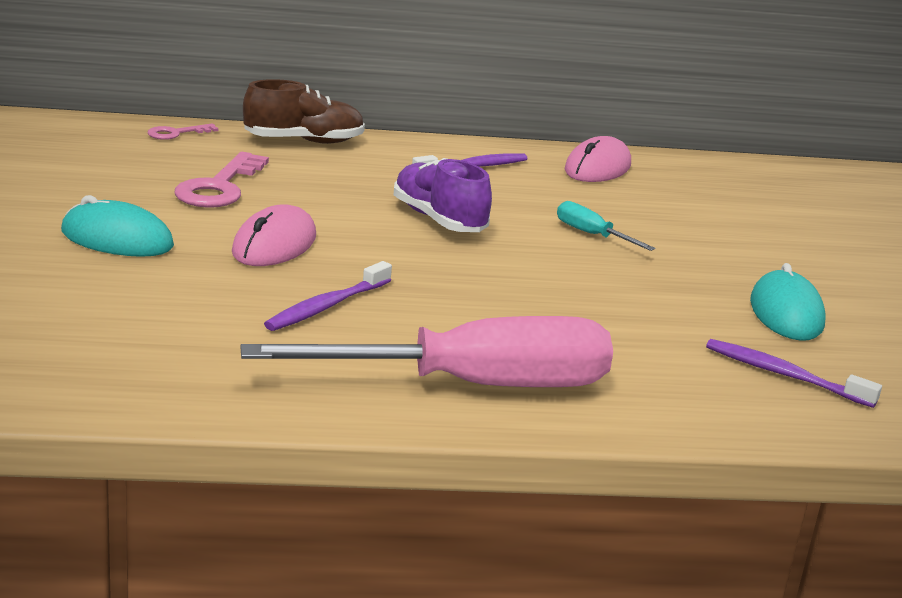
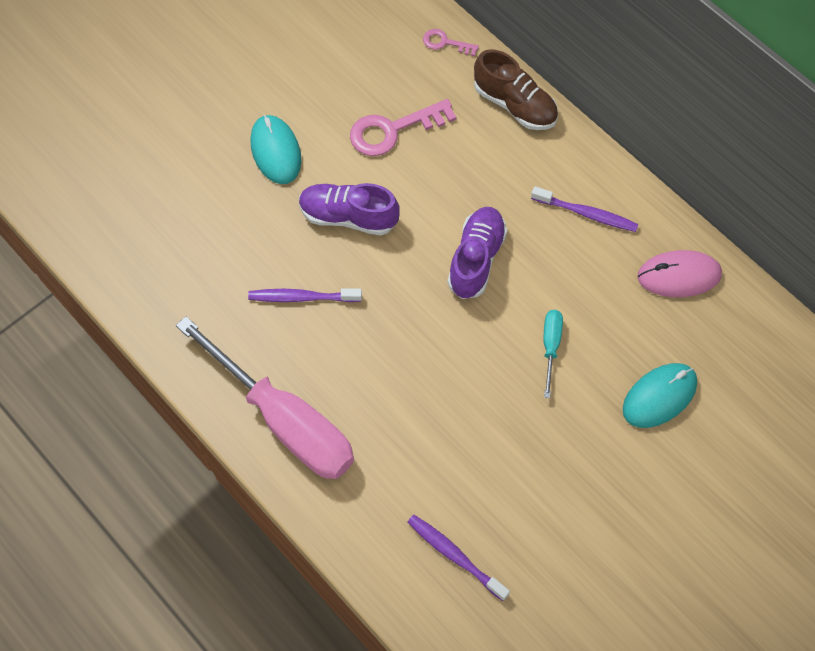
camera: 55 degrees right, 40 degrees up
(274, 245) = (348, 217): pink mouse -> purple shoe
(784, 375) = (455, 556): purple toothbrush -> purple toothbrush turned 45 degrees counterclockwise
(786, 313) = (548, 514): turquoise mouse -> turquoise mouse (659, 396)

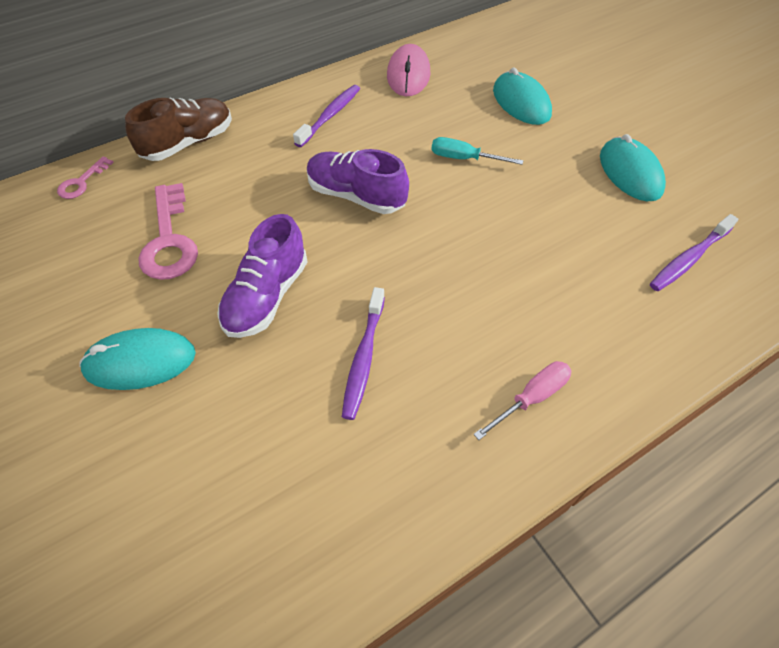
camera: 80 degrees left, 10 degrees down
(285, 420) = (531, 398): pink screwdriver -> pink screwdriver, size x0.41
(567, 508) = (630, 173): none -> turquoise mouse

